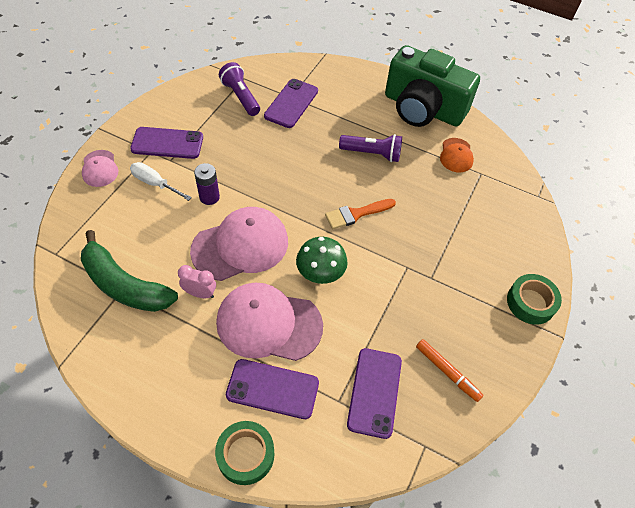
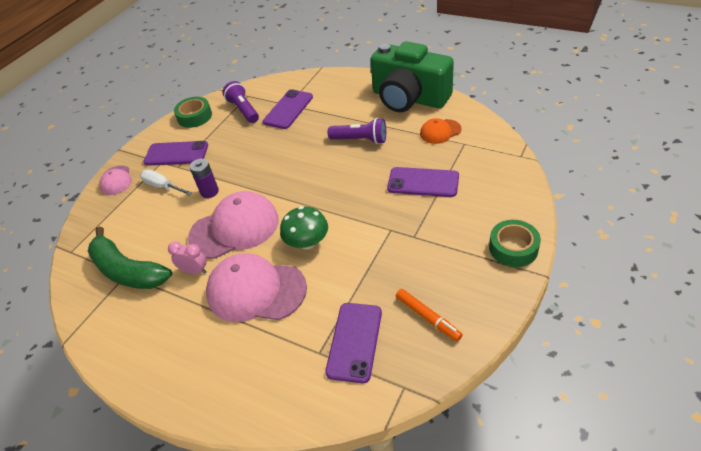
camera: 10 degrees right, 10 degrees down
(245, 455) = (226, 408): green tape -> green tape (195, 116)
(272, 389) = (256, 347): purple phone -> purple phone (423, 182)
(356, 214) = (343, 190): orange brush -> none
(456, 155) = (440, 131): orange cap -> orange cap turned 60 degrees clockwise

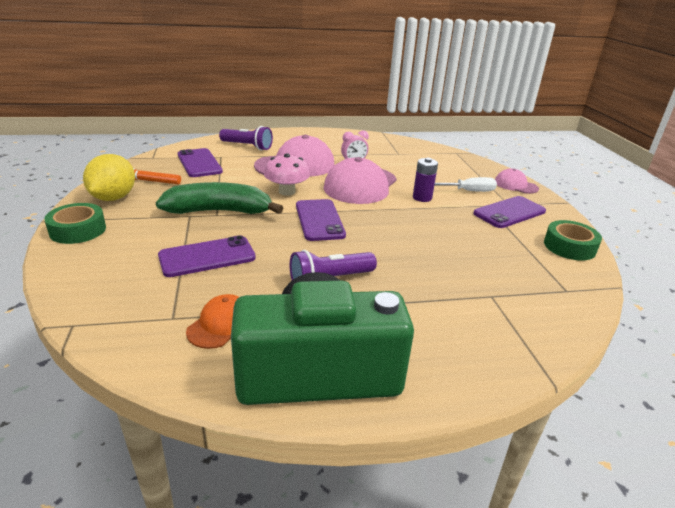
camera: 135 degrees right, 15 degrees down
(128, 271) = (399, 154): green banana -> green banana (219, 211)
(243, 110) = (532, 270): purple flashlight -> purple flashlight (247, 146)
(288, 109) = (479, 289): purple phone -> purple phone (319, 220)
(307, 242) = (287, 191): green mushroom -> pink mushroom
(474, 293) = (113, 198): none -> yellow lemon

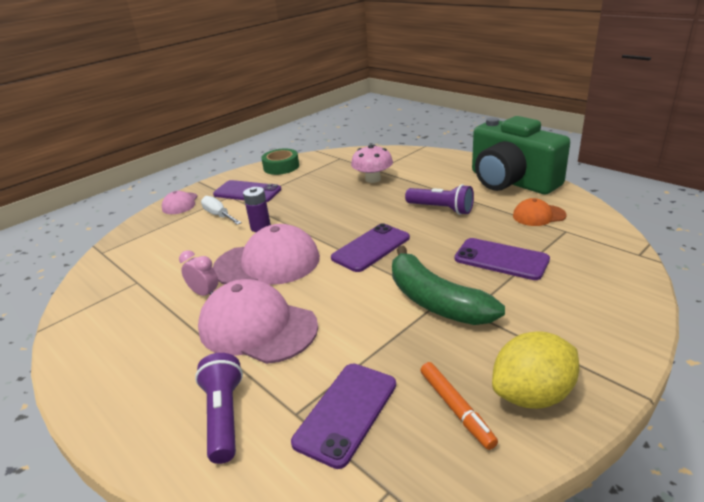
camera: 120 degrees left, 0 degrees up
(78, 230) = (605, 352): green tape -> none
(287, 191) = (338, 292): pink mushroom -> pink mushroom (373, 179)

